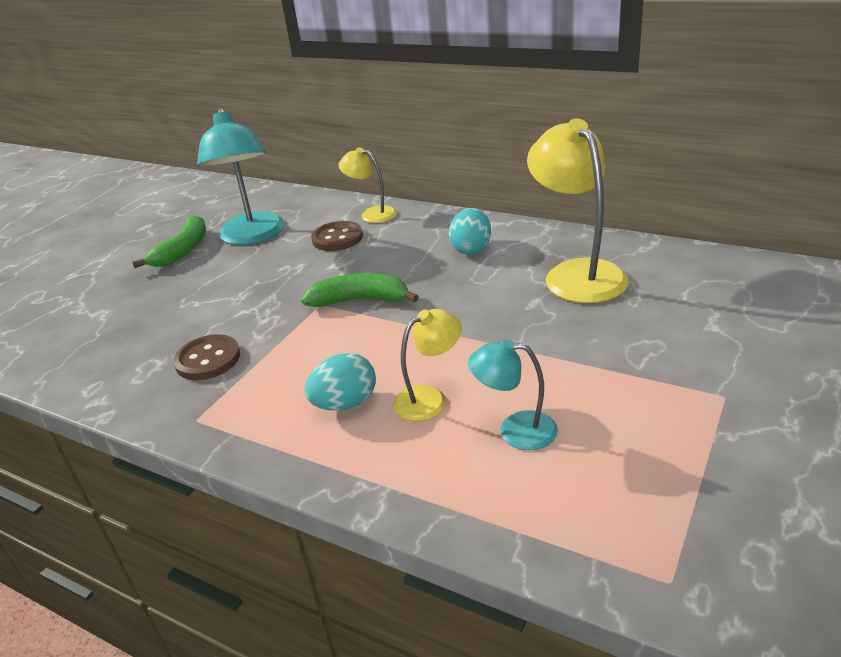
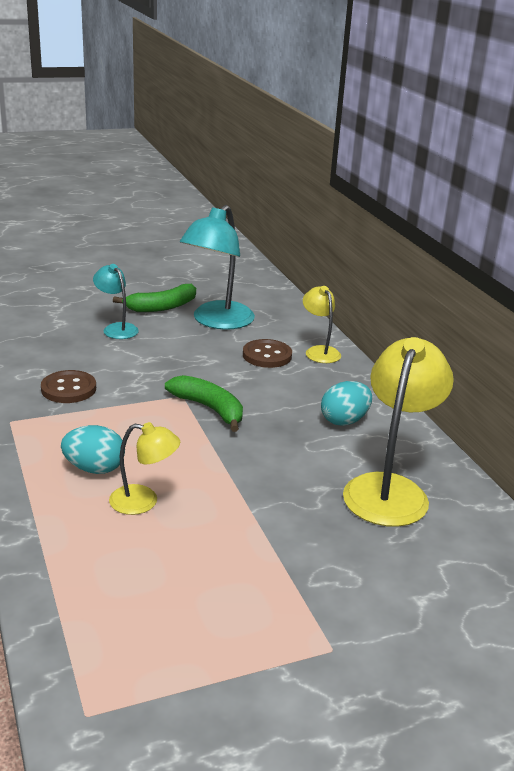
camera: 35 degrees right, 5 degrees down
(515, 430) = (158, 559): turquoise lamp -> turquoise lamp (116, 328)

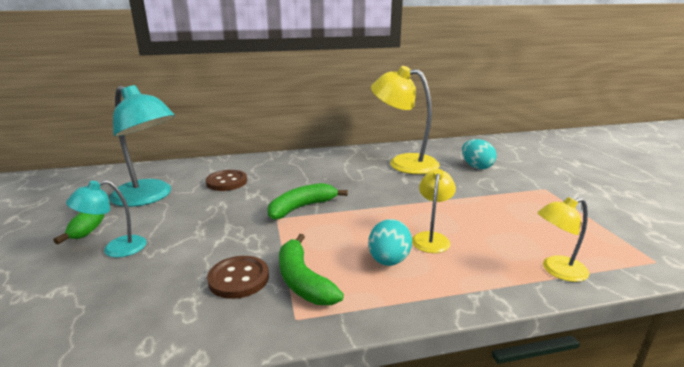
camera: 80 degrees left, 5 degrees down
(62, 420) = (303, 281): none -> green banana
(319, 351) = (231, 165): yellow lamp -> yellow lamp (557, 270)
(344, 420) = (329, 166): turquoise egg -> turquoise egg (476, 167)

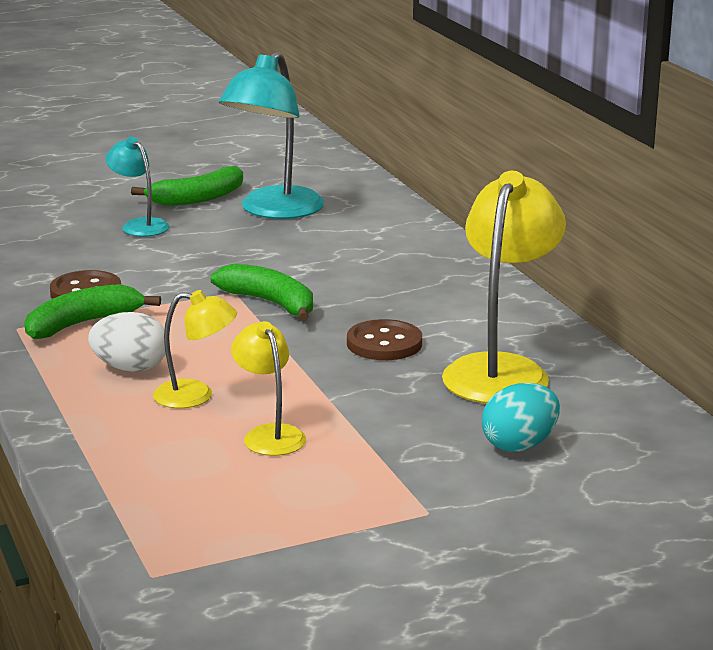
camera: 80 degrees right, 0 degrees up
(226, 182) = (343, 244): brown button -> brown button (384, 343)
(388, 261) = (131, 368): turquoise egg -> white egg
(557, 270) = (117, 483): yellow lamp -> yellow lamp (269, 434)

